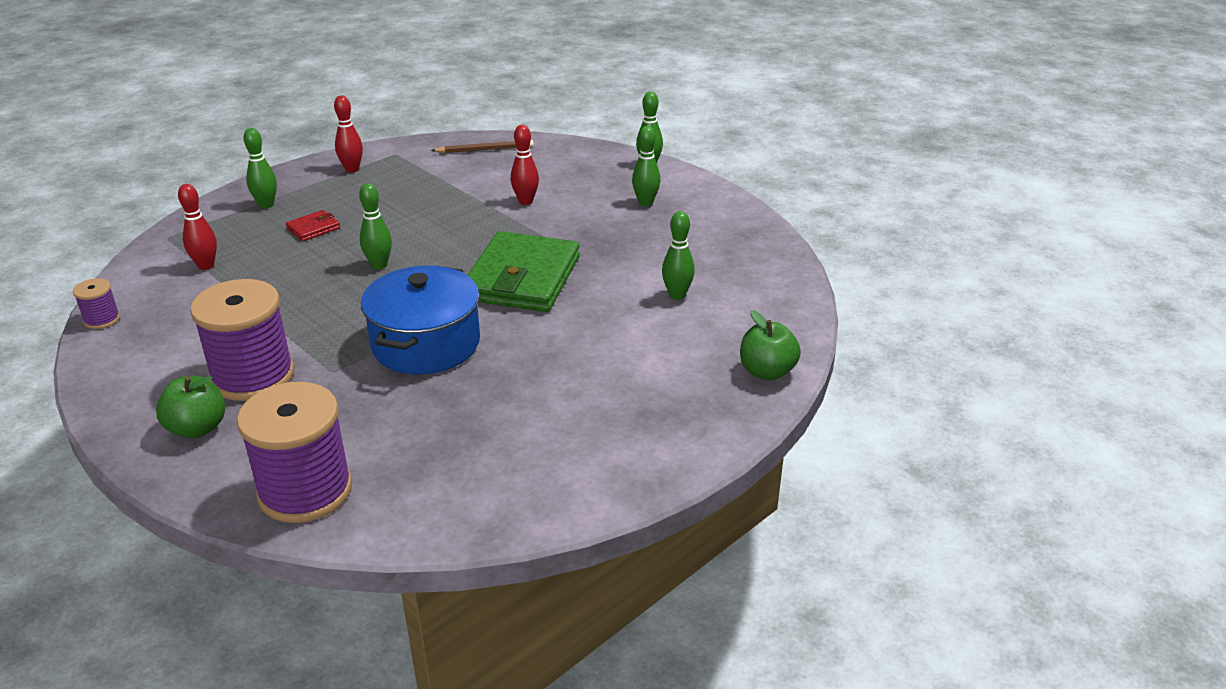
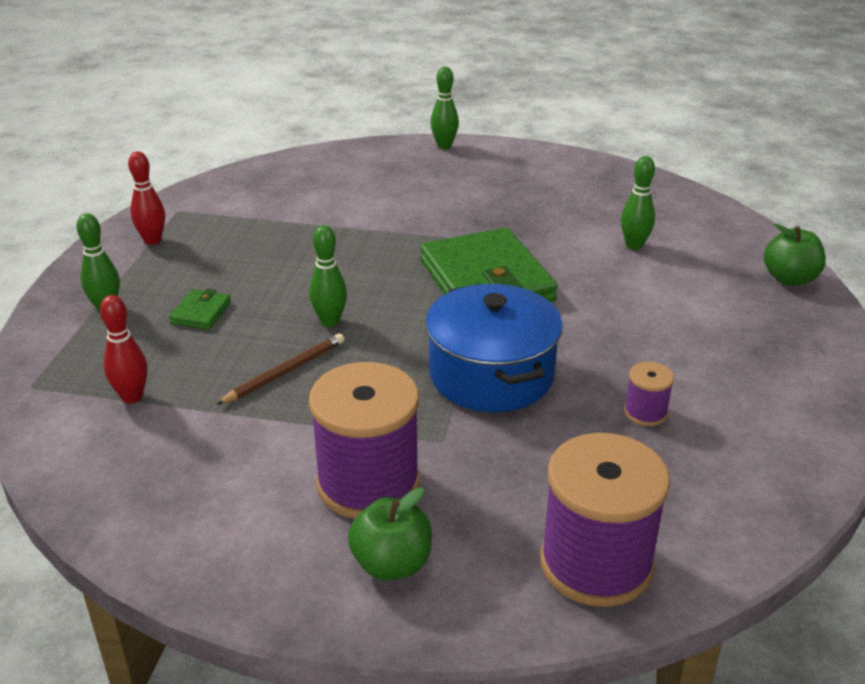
camera: 35 degrees left, 0 degrees up
(102, 319) = (88, 507): purple spool -> purple spool (645, 412)
(313, 228) = (201, 312): red wallet -> green wallet
(485, 149) = (268, 178): brown pencil -> brown pencil (285, 372)
(525, 201) = (382, 212): red bowling pin -> none
(645, 203) = (490, 178): green bowling pin -> none

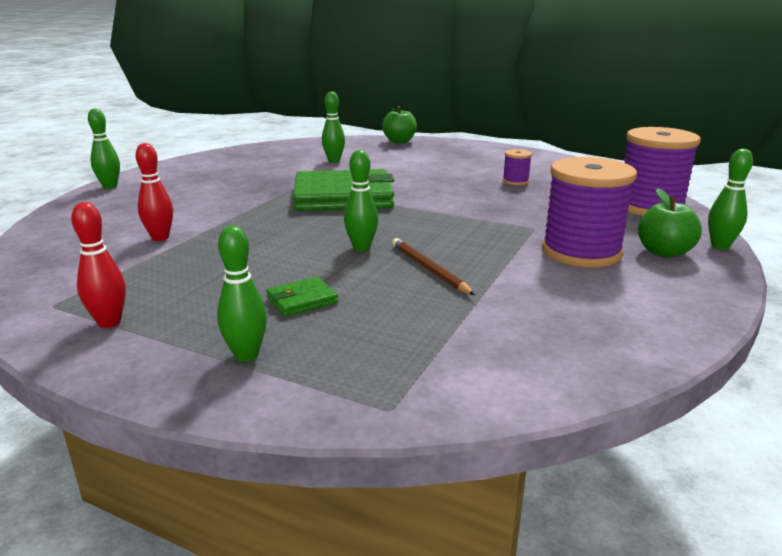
camera: 75 degrees left, 10 degrees down
(132, 397) = (440, 341): red bowling pin -> red bowling pin (160, 238)
(201, 312) = (302, 300): green wallet -> green wallet turned 60 degrees counterclockwise
(438, 631) = (720, 246): none -> green bowling pin
(491, 375) = (463, 208): blue pot -> none

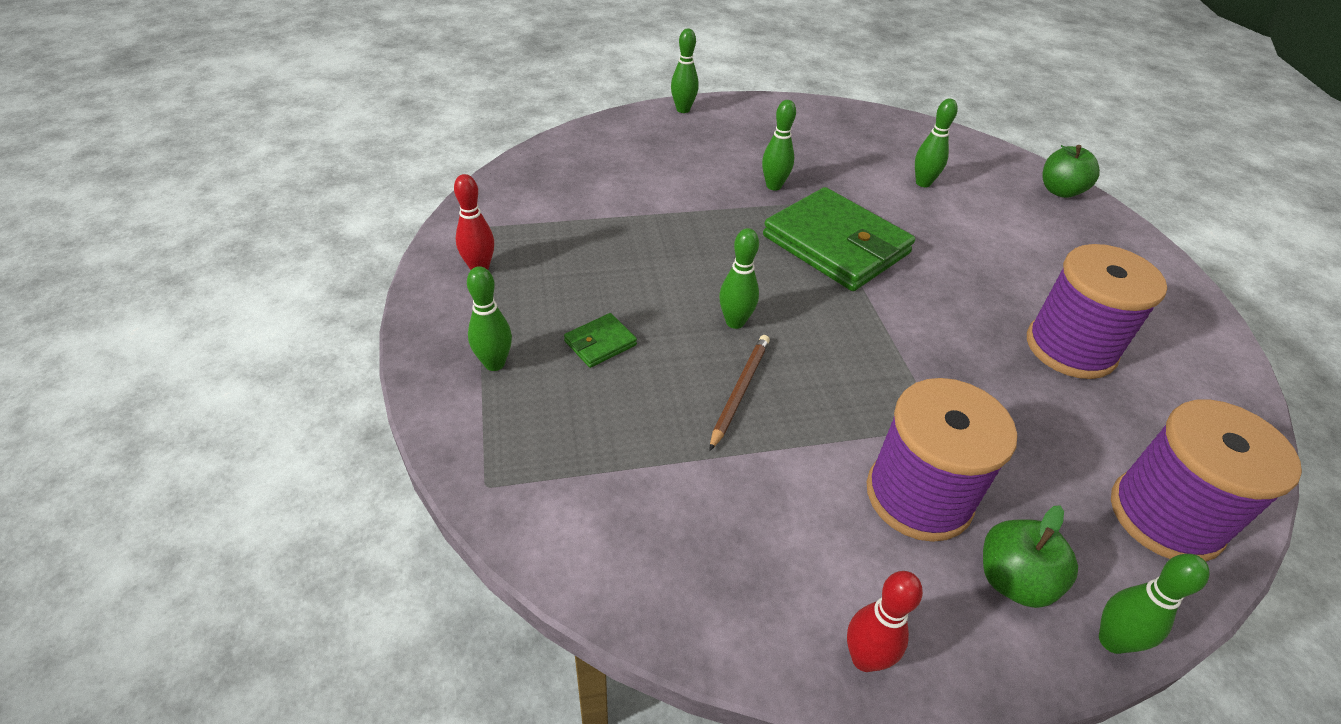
camera: 50 degrees right, 20 degrees up
(160, 238) = (623, 200): red bowling pin -> red bowling pin (864, 658)
(254, 192) = (773, 186): none -> green bowling pin
(302, 300) = (600, 343): green wallet -> green wallet turned 60 degrees counterclockwise
(515, 181) = (1070, 348): purple spool -> purple spool, size x2.20

